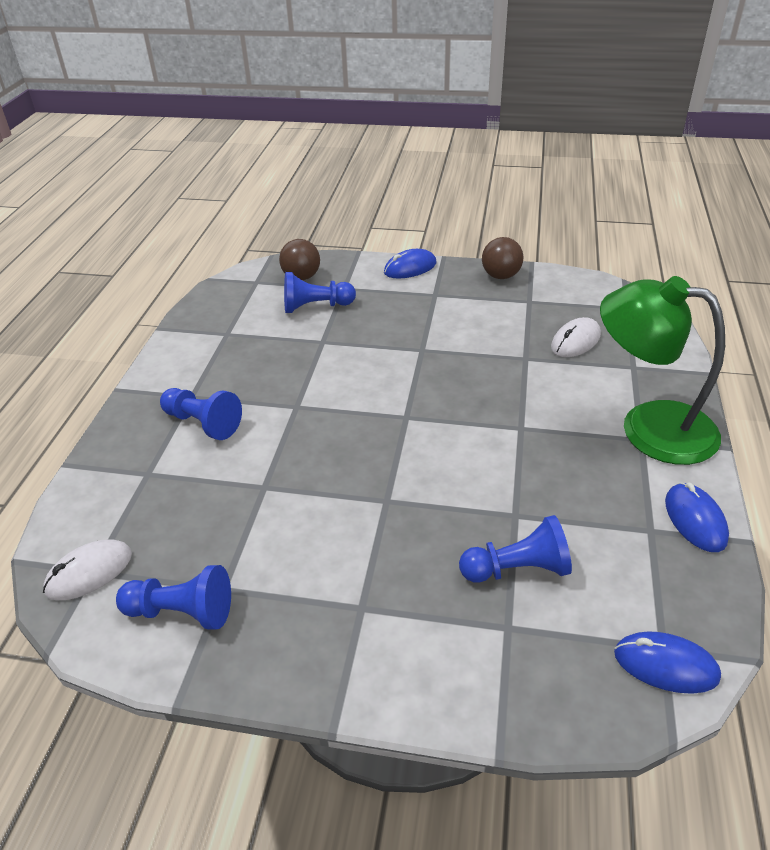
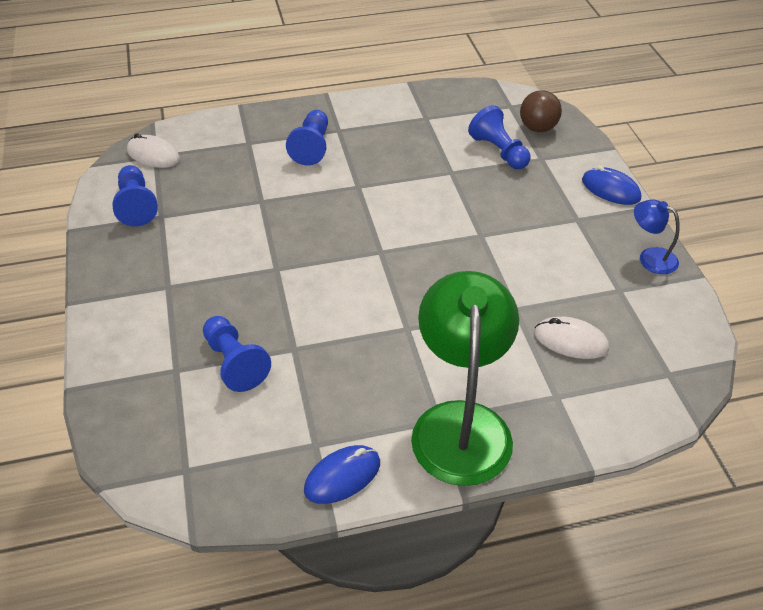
camera: 65 degrees right, 5 degrees up
(501, 276) = (650, 257): brown ball -> blue lamp
(665, 665) = (169, 473): blue mouse -> none

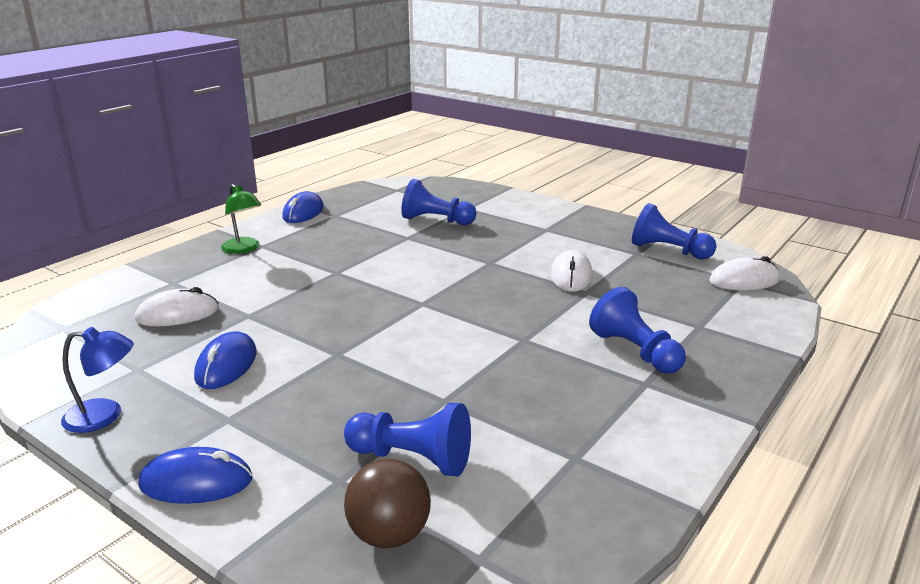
camera: 140 degrees right, 20 degrees down
(245, 220) = (571, 276): none -> white mouse
(461, 423) = (244, 249): green lamp -> green lamp, size x0.46
(558, 262) = (226, 365): none -> blue mouse

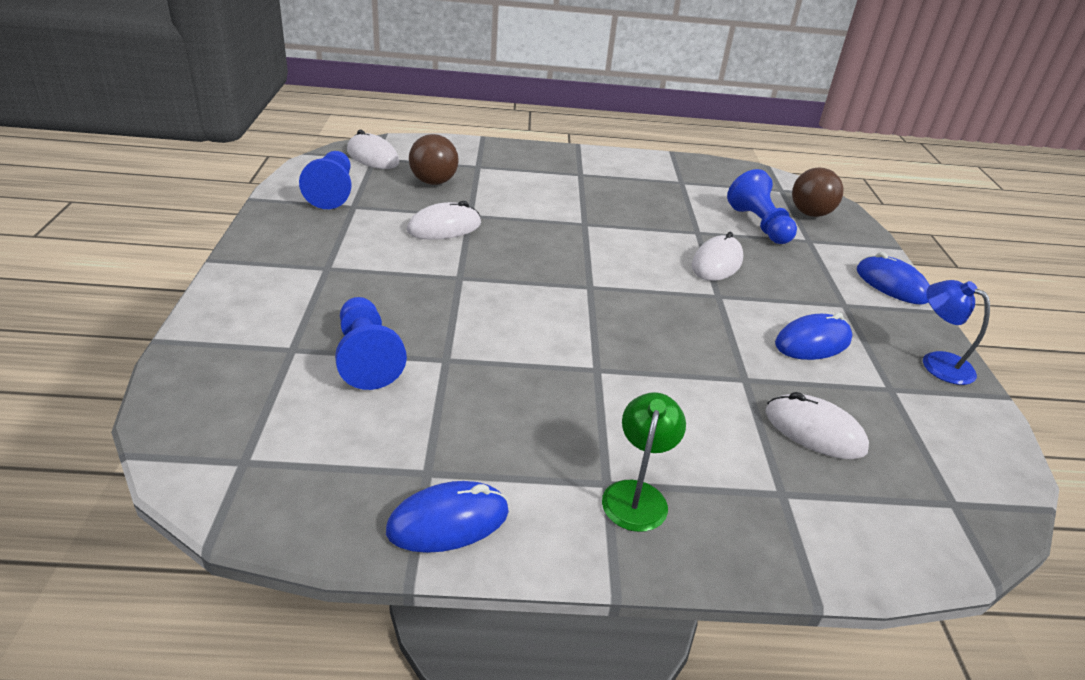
camera: 130 degrees left, 10 degrees up
(379, 380) = (717, 263): none -> white mouse
(635, 351) = (545, 182): blue pawn -> none
(667, 293) = (433, 182): none -> brown ball

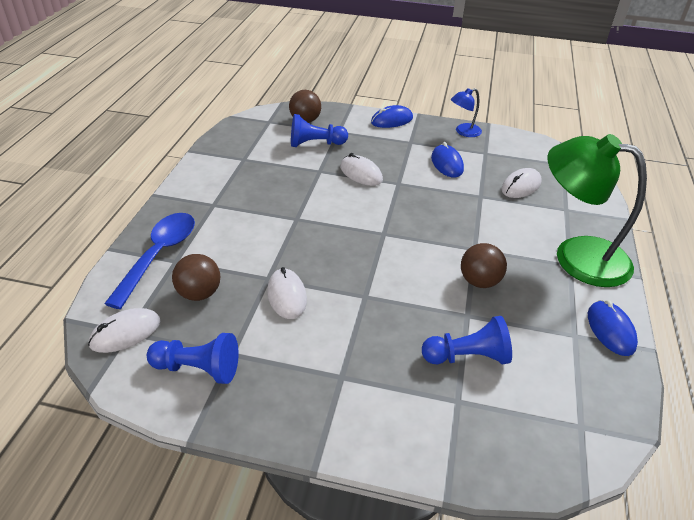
camera: 75 degrees left, 5 degrees up
(482, 157) = (159, 255): none -> blue spoon
(521, 372) = (479, 281): none -> brown ball
(637, 494) = (576, 256): green lamp -> green lamp, size x2.18

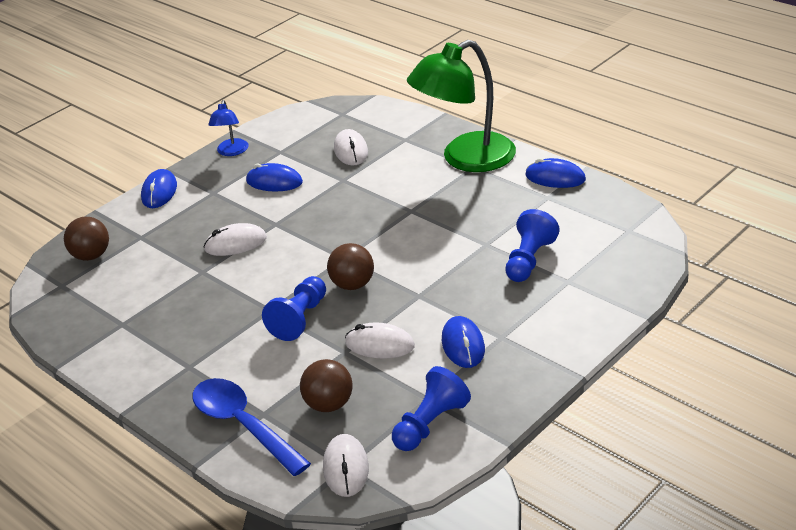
camera: 55 degrees left, 5 degrees down
(314, 352) = (463, 345): none -> blue mouse
(315, 144) = (148, 261): blue pawn -> blue pawn (300, 319)
(479, 281) = (453, 223): brown ball -> brown ball (353, 285)

